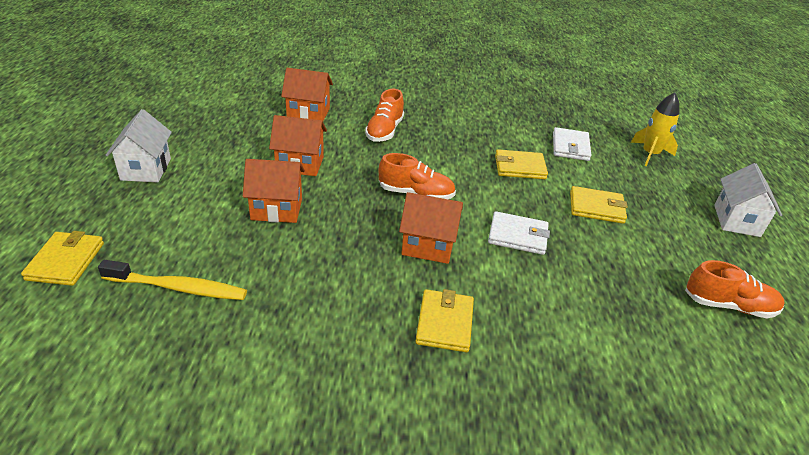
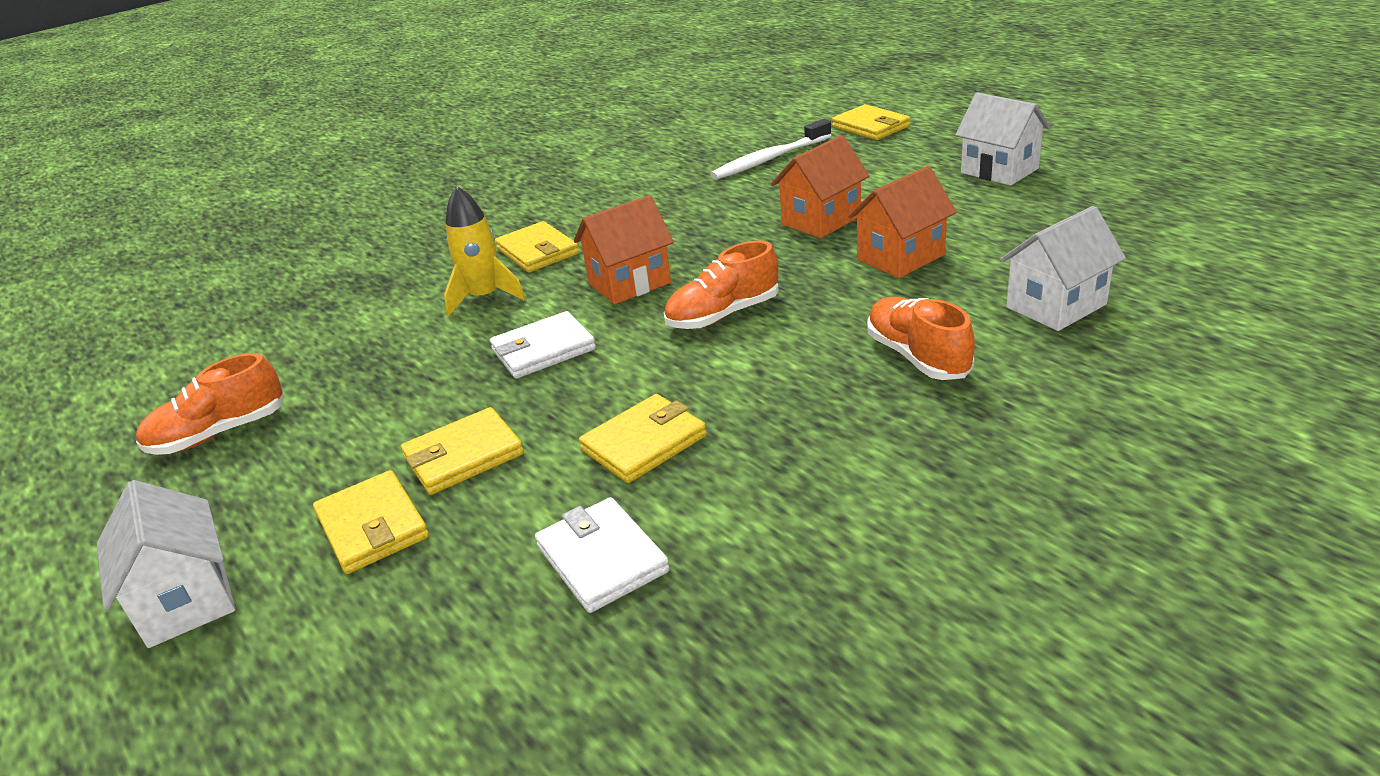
camera: 145 degrees right, 5 degrees down
(178, 288) = (770, 159): yellow toothbrush -> white toothbrush
(308, 113) = (1056, 306): orange house -> white house
(650, 154) = (413, 676): yellow rocket -> yellow rocket (484, 297)
(650, 203) = (372, 526): none -> yellow wallet

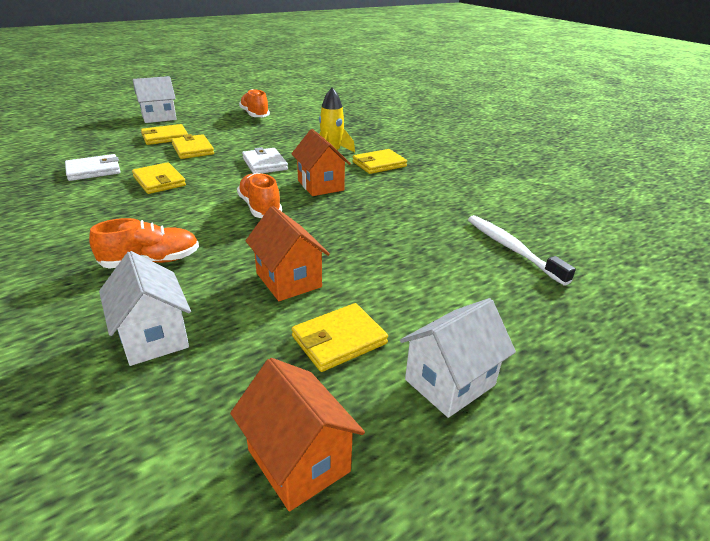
camera: 90 degrees right, 0 degrees up
(821, 220) = (374, 256): orange house -> orange house (298, 460)
(870, 127) = (600, 317): yellow wallet -> yellow wallet (339, 340)

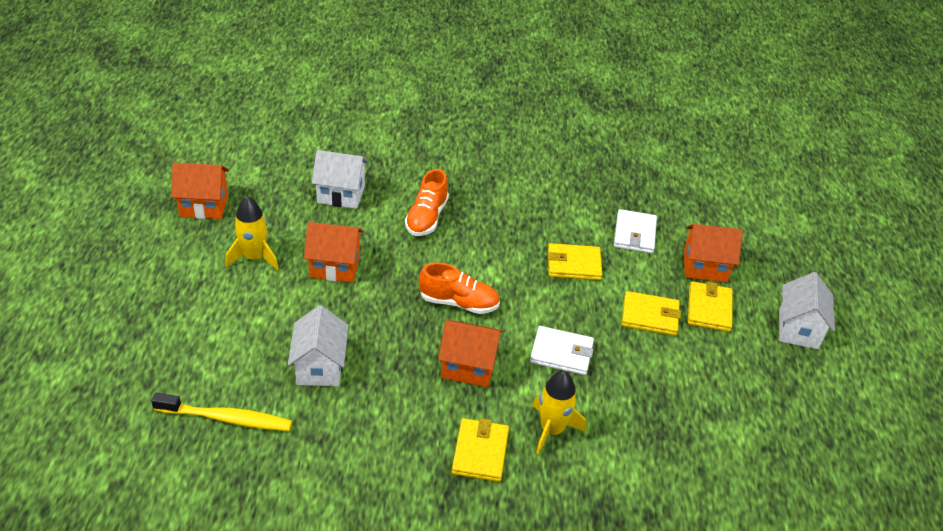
camera: 125 degrees right, 10 degrees up
(117, 144) = (705, 267): none -> orange house
(254, 115) = (762, 429): orange shoe -> none
(339, 340) = (254, 257): yellow wallet -> yellow rocket
(450, 382) = (174, 278): white house -> white house (320, 367)
(512, 249) = (226, 418): white toothbrush -> yellow toothbrush

